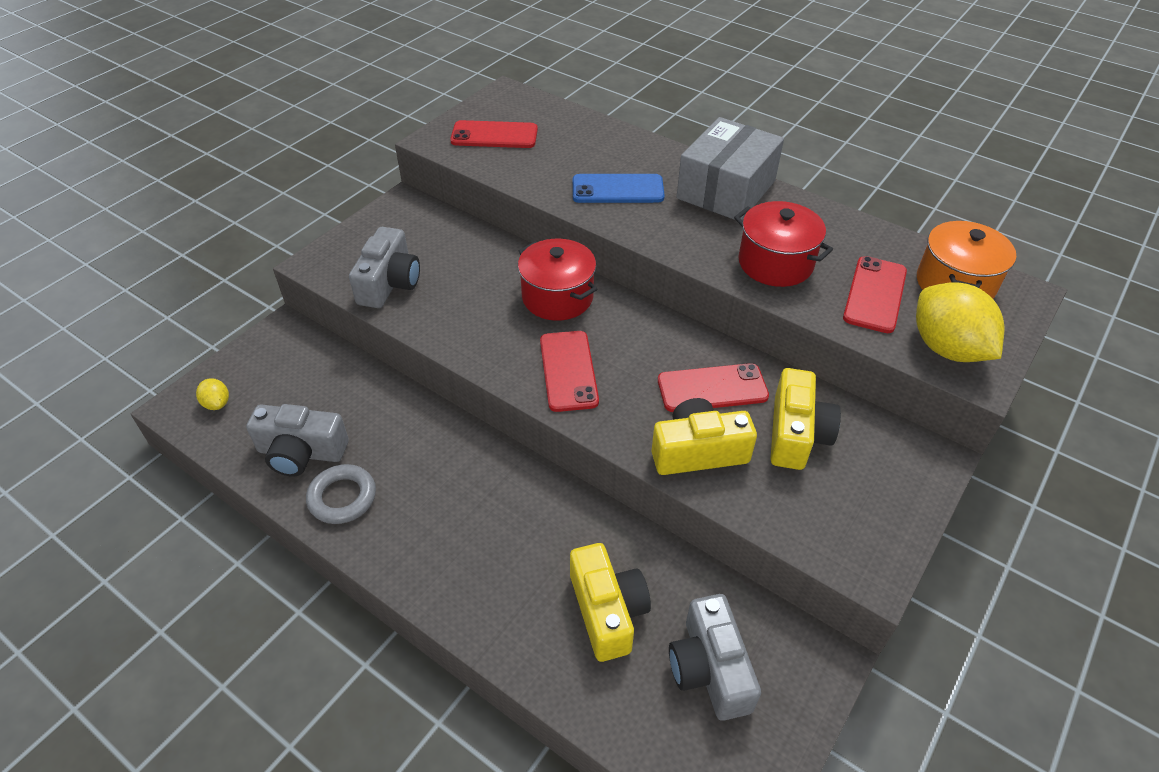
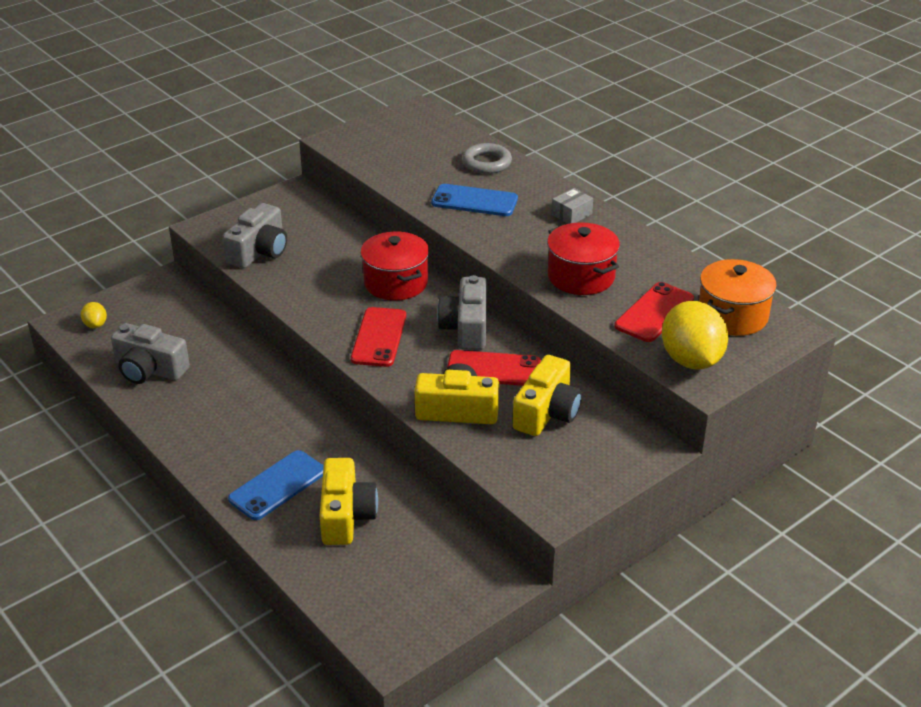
camera: 15 degrees right, 10 degrees down
(342, 497) = (170, 405): grey ring -> grey ring (486, 163)
(494, 135) = (388, 143): red phone -> none
(510, 585) = (277, 485): none -> blue phone
(709, 669) = (408, 566): grey camera -> grey camera (466, 328)
(726, 189) = (571, 214): grey box -> grey box, size x0.41

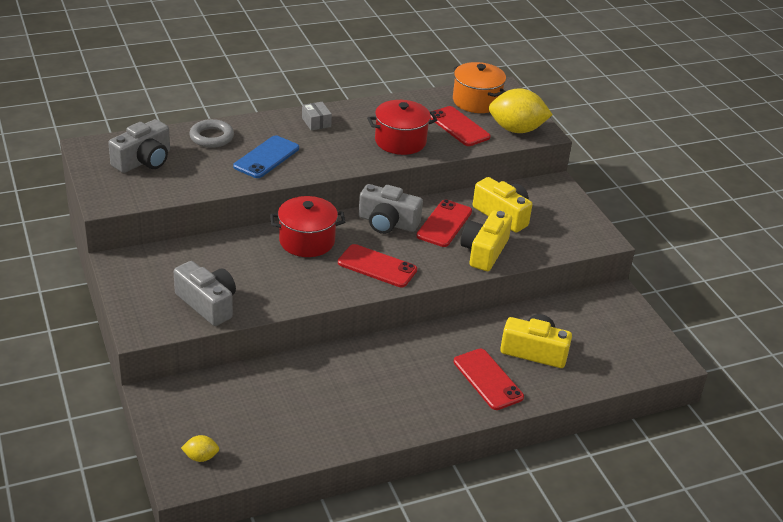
camera: 75 degrees left, 0 degrees up
(149, 369) = (296, 429): grey camera -> grey camera (144, 161)
(277, 485) = (488, 379): blue phone -> red phone

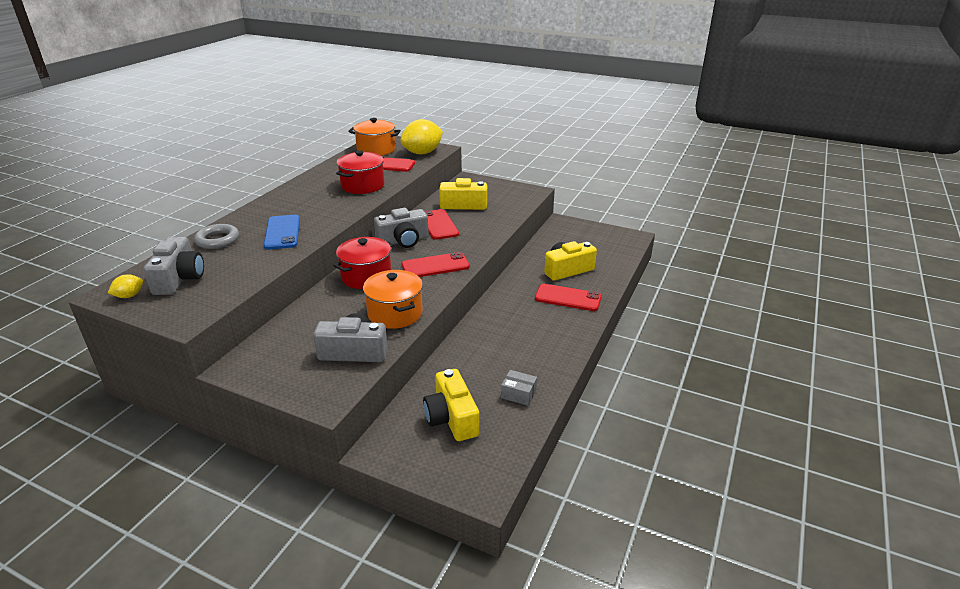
camera: 40 degrees left, 5 degrees down
(201, 457) = (474, 465): yellow lemon -> yellow lemon (129, 296)
(281, 291) = (395, 313): none -> orange pot
(316, 122) = (287, 199): grey box -> grey box (518, 394)
(484, 251) = (484, 226): yellow camera -> yellow camera (451, 418)

